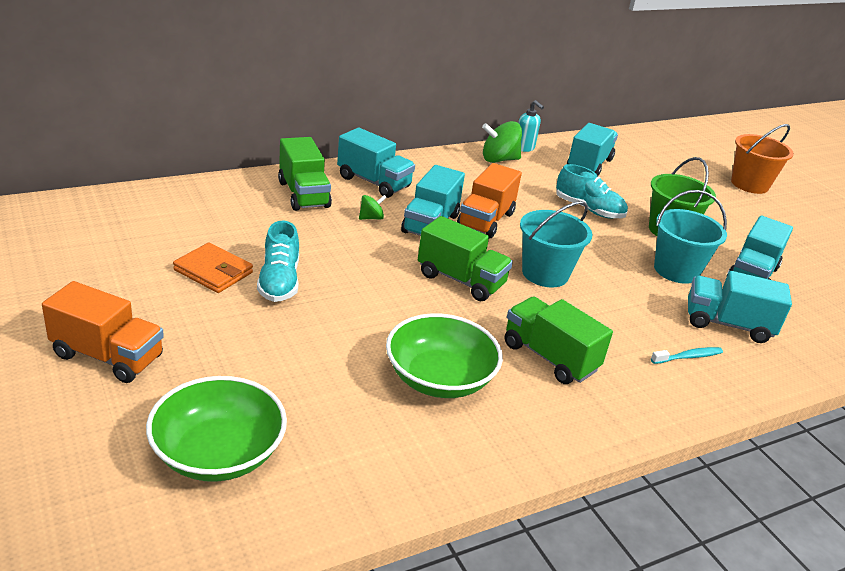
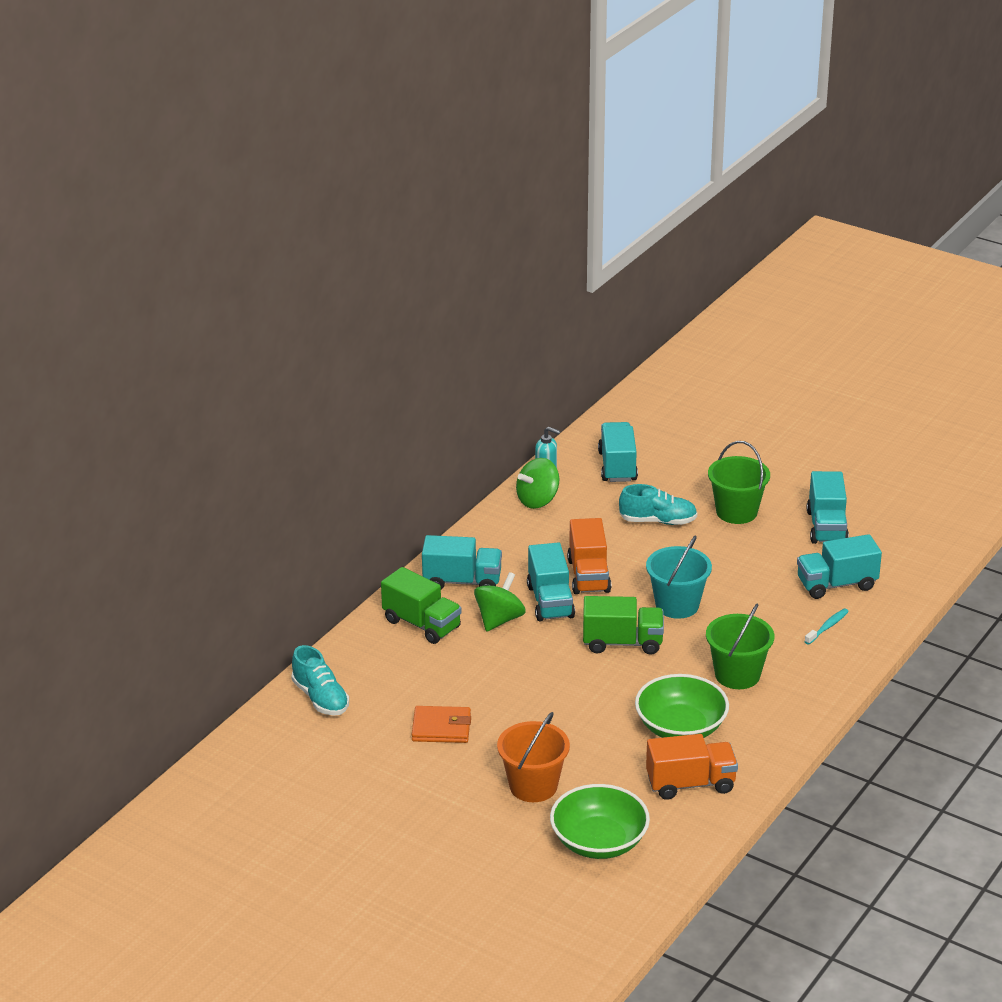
camera: 25 degrees left, 0 degrees up
(108, 356) = (455, 822): orange truck -> orange truck (690, 783)
(279, 281) = (497, 711): turquoise shoe -> turquoise shoe (320, 698)
(371, 218) = (499, 620): green spinning top -> green spinning top, size x1.85
(549, 357) = (737, 675): green truck -> green bucket
(676, 270) = (769, 551): turquoise bucket -> none
(749, 184) = (766, 421): orange bucket -> orange bucket (533, 786)

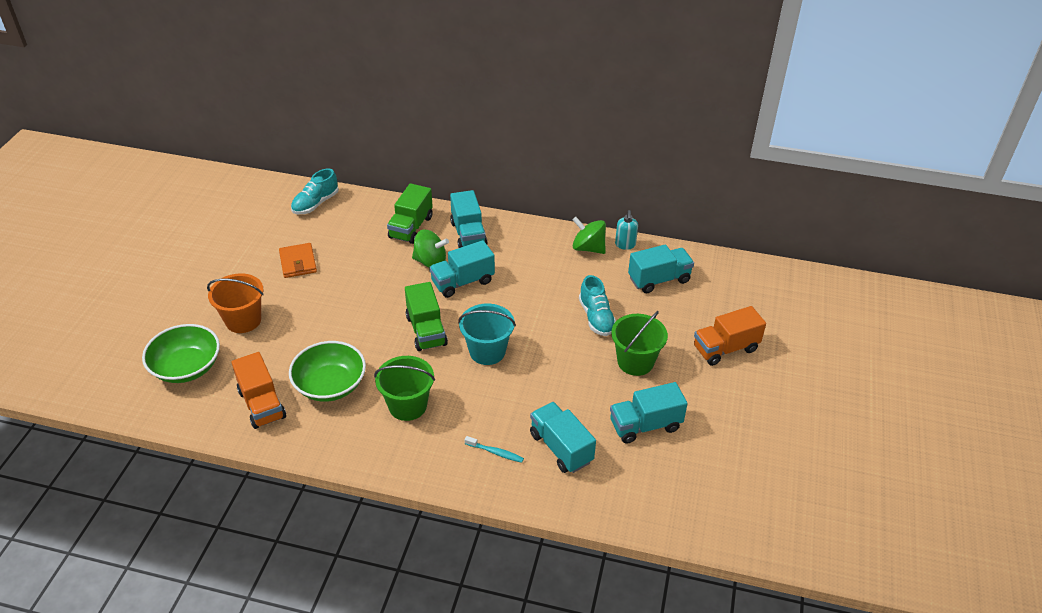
camera: 70 degrees right, 10 degrees up
(589, 576) = (504, 295): orange truck -> orange truck (725, 349)

